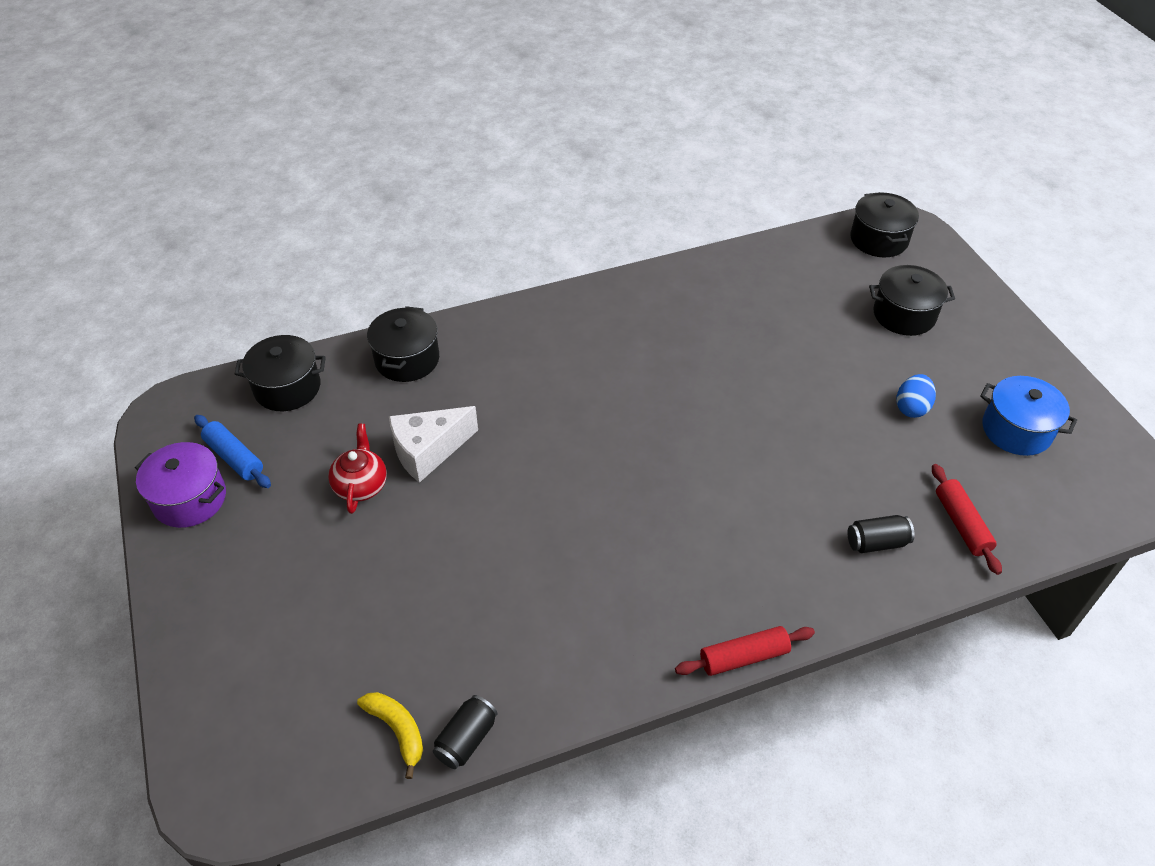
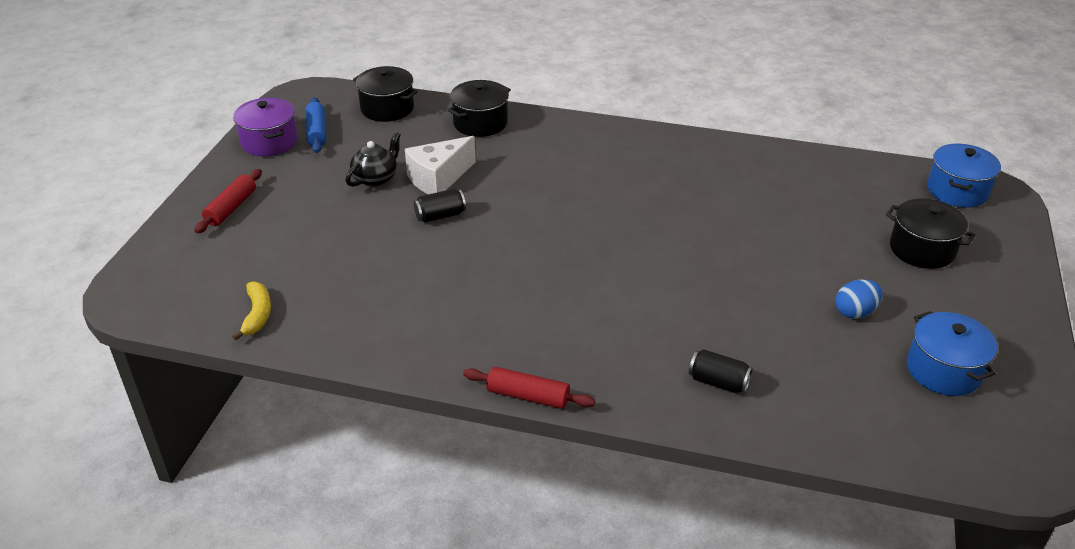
camera: 35 degrees right, 10 degrees down
(361, 485) = (376, 178): red teapot -> black teapot
(428, 451) = (438, 178): white cheese -> white cheese turned 45 degrees counterclockwise
(466, 739) = (292, 341): black can -> black can (440, 216)
(879, 239) = (957, 191): black pot -> blue pot
(961, 524) = (811, 407): red rolling pin -> red rolling pin (231, 208)

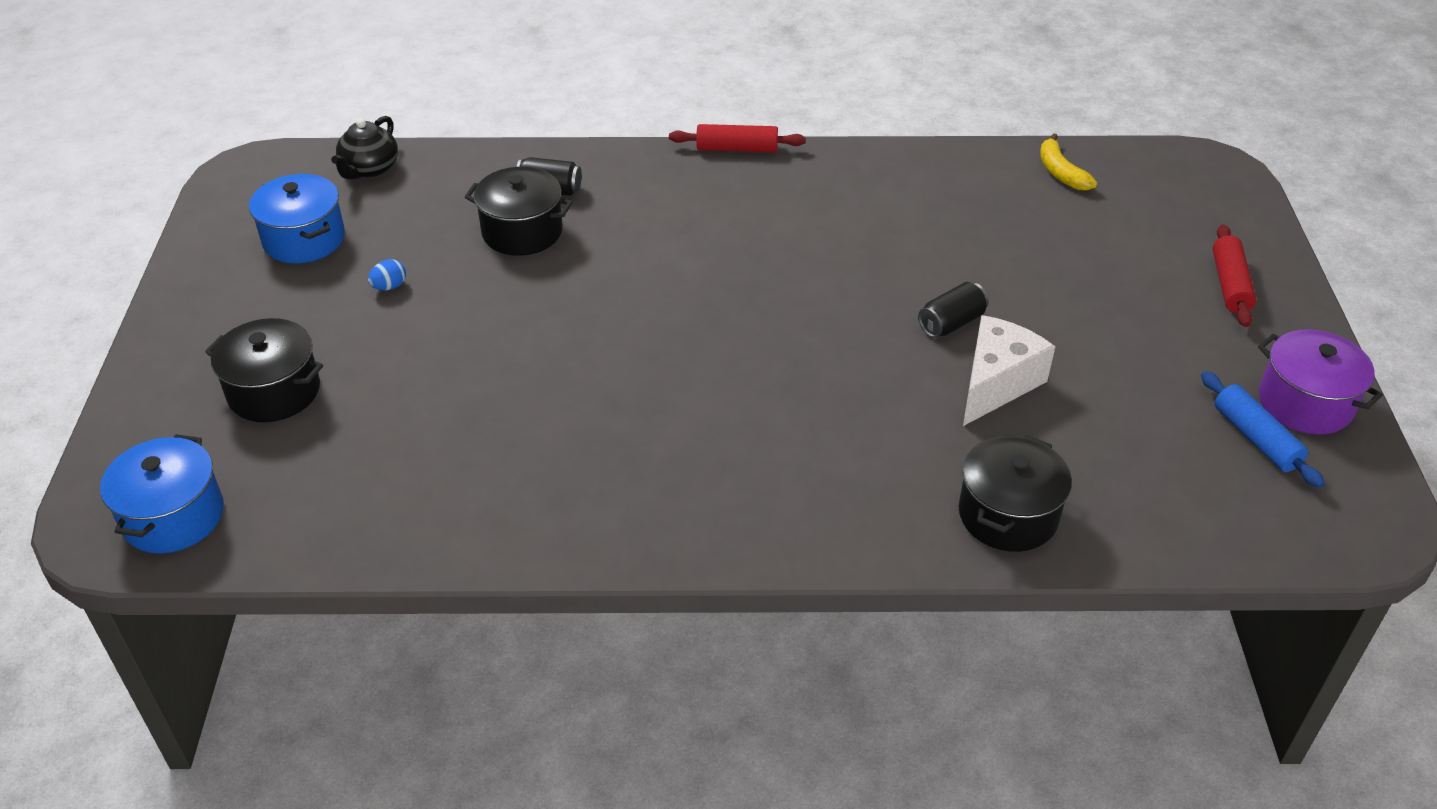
camera: 165 degrees right, 5 degrees up
(376, 178) = (1086, 366): black teapot -> black teapot (369, 169)
(387, 108) = (1192, 517): black pot -> black pot (522, 231)
(855, 312) = (389, 286): blue egg -> blue egg, size x0.65

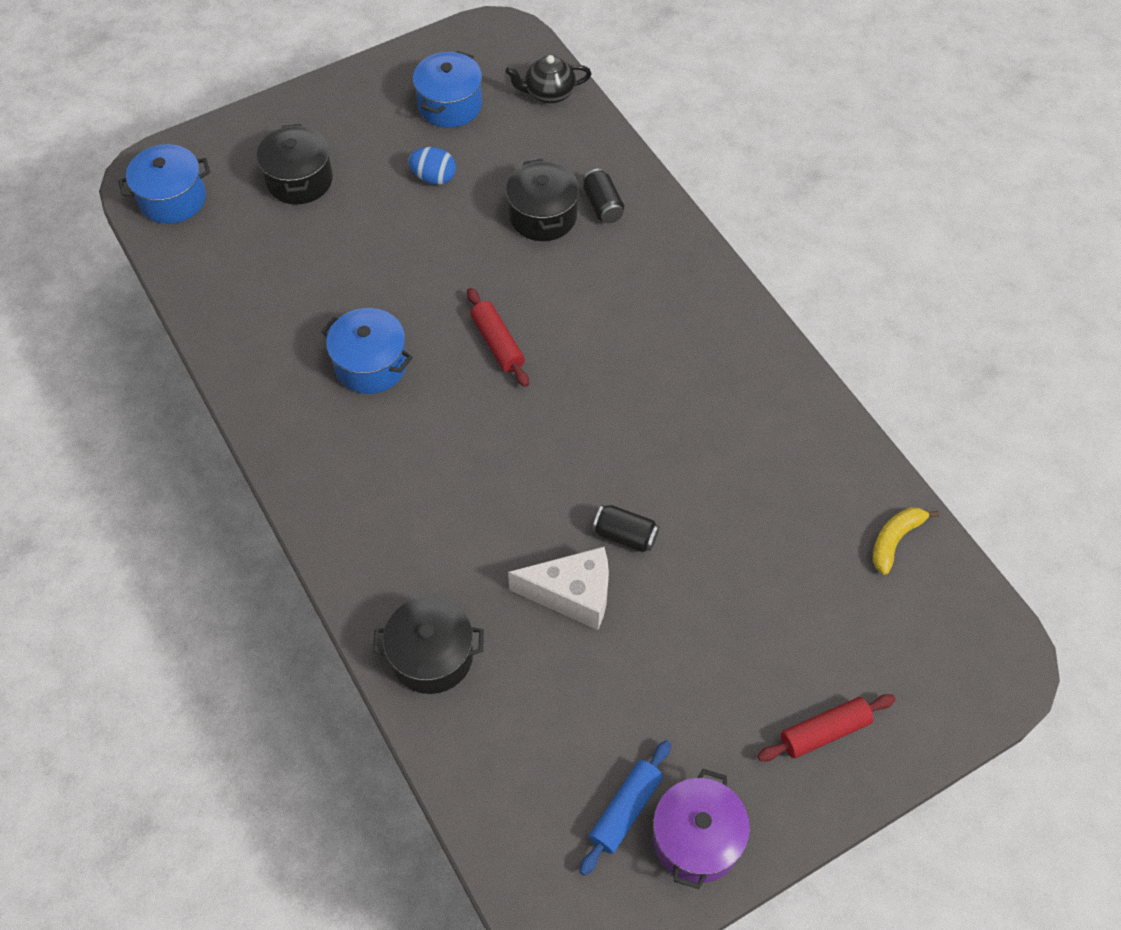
camera: 60 degrees right, 15 degrees up
(389, 286) = (434, 178): blue egg -> blue egg, size x1.53
(595, 427) = (371, 365): none -> blue pot
(737, 149) = (744, 294): red rolling pin -> red rolling pin (497, 343)

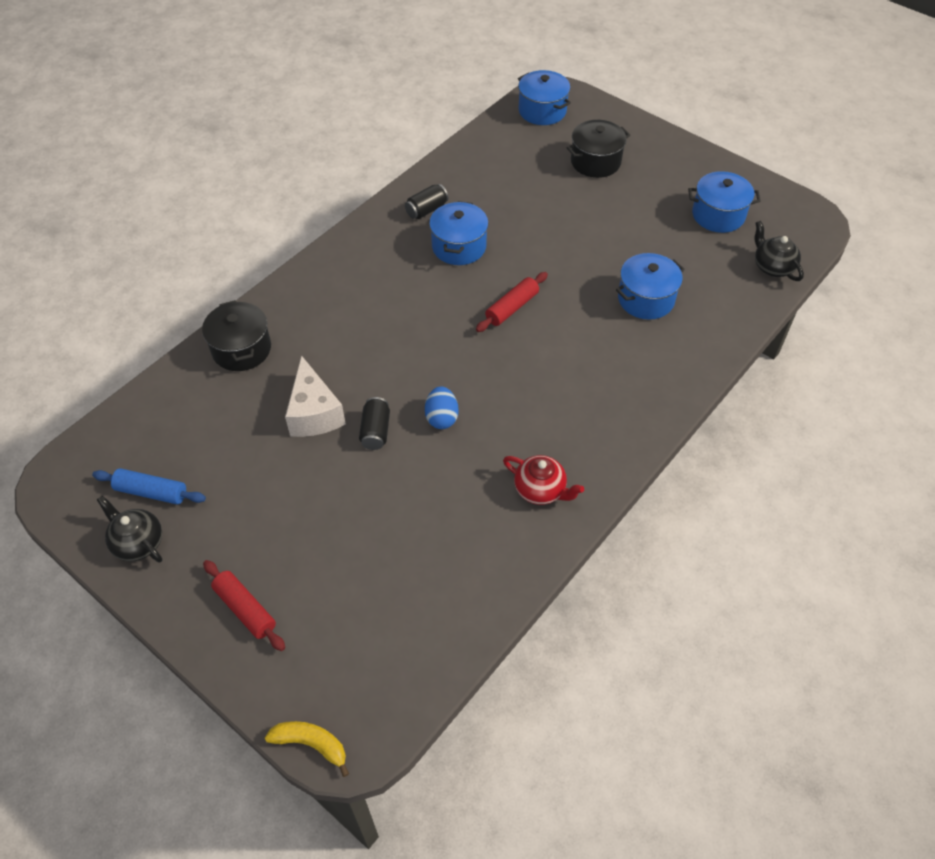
camera: 70 degrees right, 5 degrees down
(434, 178) = (642, 228): blue egg -> blue egg (441, 417)
(543, 216) = (646, 299): black pot -> blue pot
(602, 206) = (679, 332): black can -> black can (426, 210)
(696, 839) = (138, 542): purple pot -> black teapot
(761, 401) = (540, 490): none -> red teapot
(895, 540) = (443, 623): yellow banana -> yellow banana (311, 744)

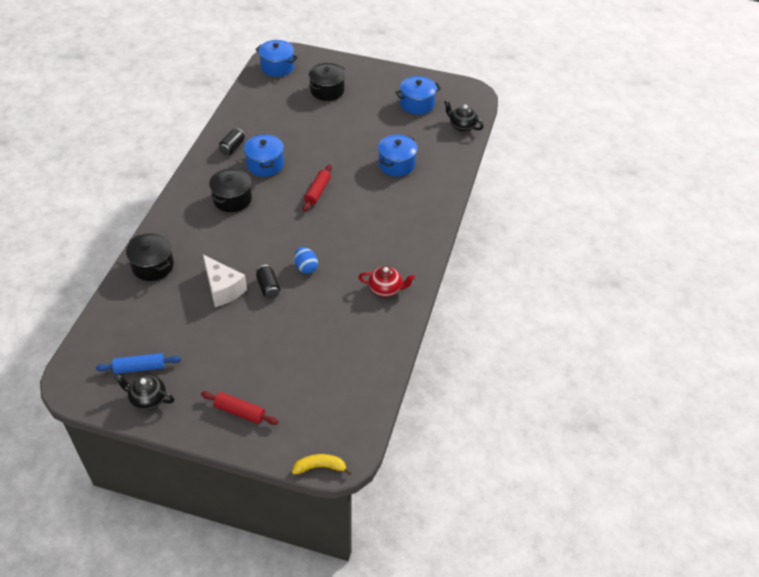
camera: 25 degrees left, 5 degrees down
(390, 284) = (232, 199): none -> black pot

